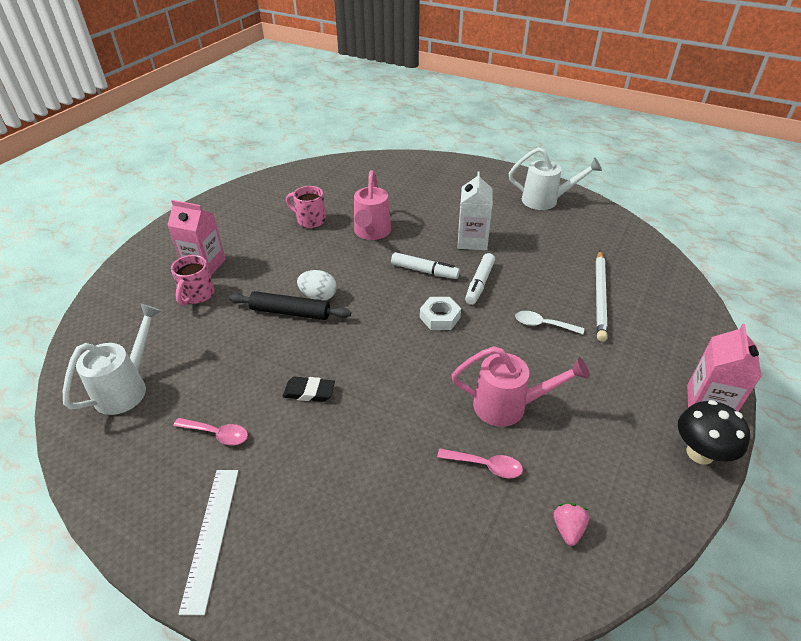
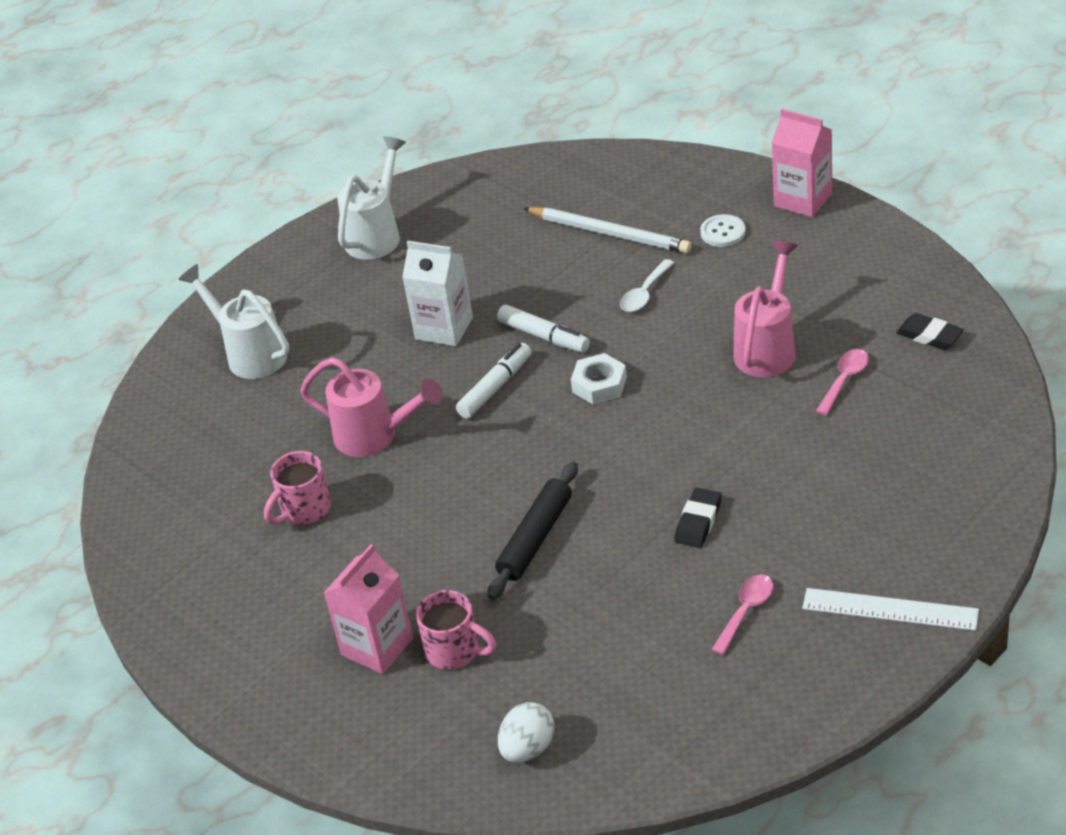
camera: 70 degrees left, 0 degrees up
(127, 387) = (637, 716): white watering can -> white watering can (250, 353)
(318, 296) = (510, 506): white egg -> white egg (528, 748)
(568, 529) = (929, 336): pink strawberry -> black eraser
(635, 358) = (723, 232): none -> white button
(700, 453) = (862, 225): black mushroom -> none

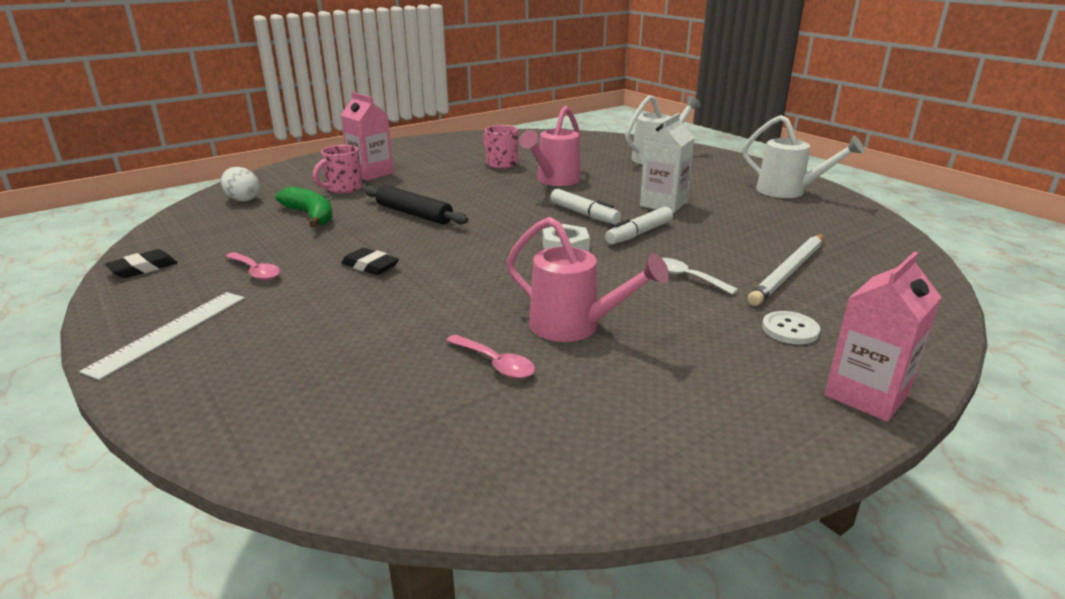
camera: 95 degrees right, 15 degrees down
(568, 640) = (310, 215): none -> green banana
(929, 336) = (541, 444): black eraser -> black eraser (143, 268)

